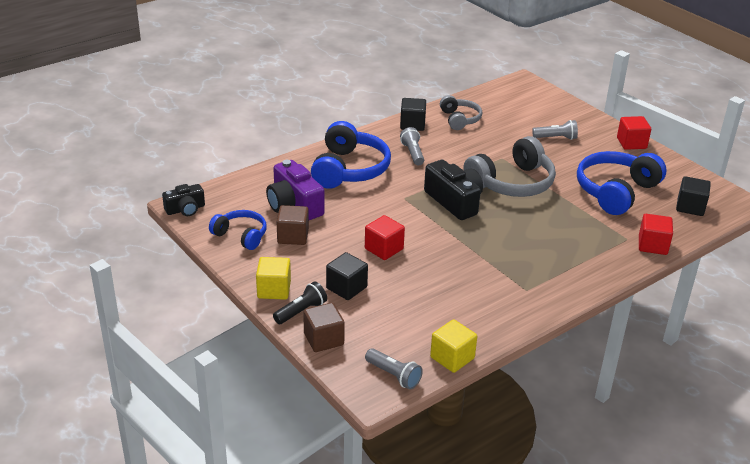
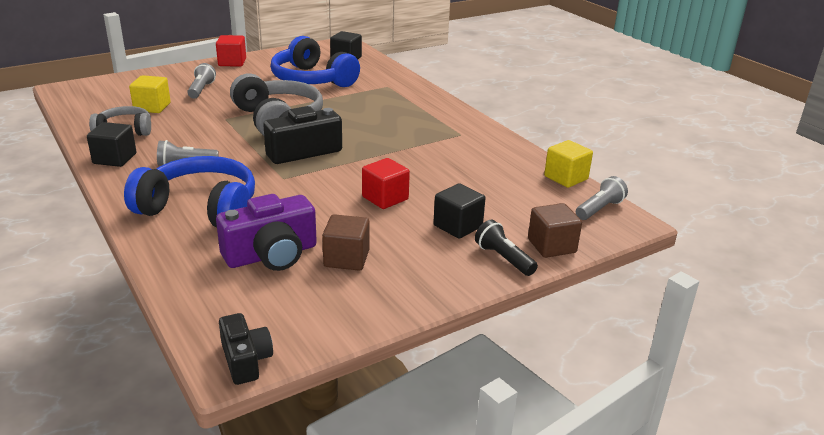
camera: 85 degrees left, 5 degrees down
(241, 236) = (335, 302): blue headphones -> none
(274, 290) = (462, 277): yellow cube -> yellow cube (152, 107)
(652, 245) = (399, 79): red cube -> none

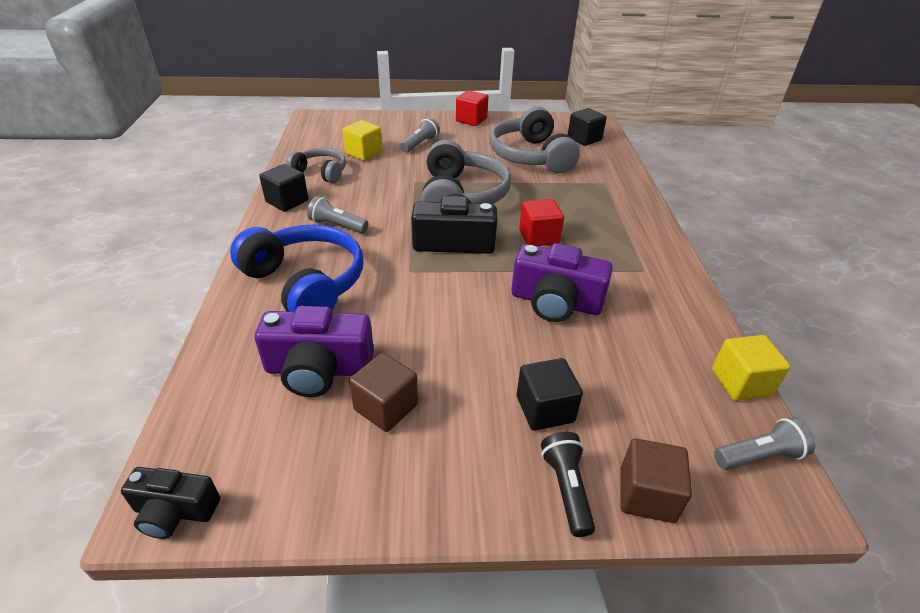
camera: 30 degrees right, 10 degrees up
(245, 360) = (175, 511): black camera -> black camera turned 90 degrees clockwise
(312, 79) = (531, 156): blue headphones -> grey headphones
(385, 198) = (491, 334): red cube -> red cube (539, 237)
(415, 168) = (555, 302): none -> purple camera

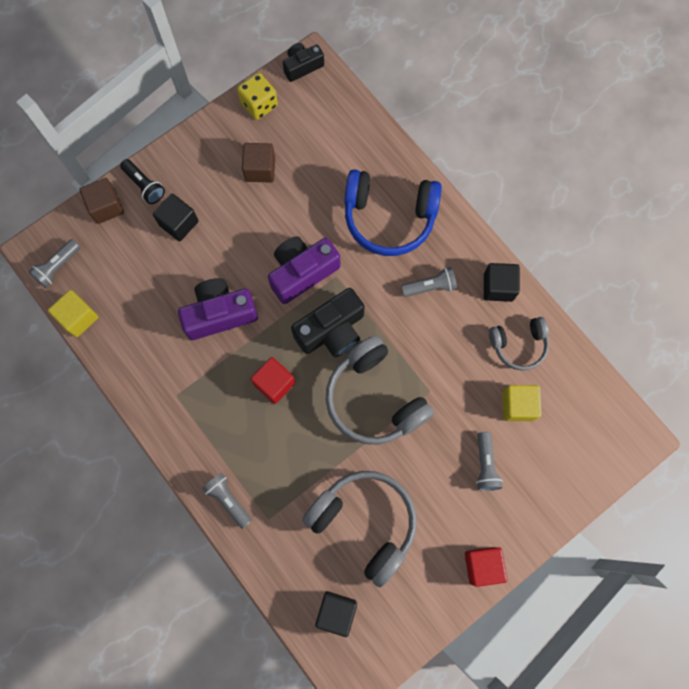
camera: 145 degrees right, 35 degrees up
(298, 496) = (259, 104): none -> yellow dice
(318, 369) = (315, 166): purple camera -> purple camera (302, 272)
(631, 201) = (228, 500): none -> grey flashlight

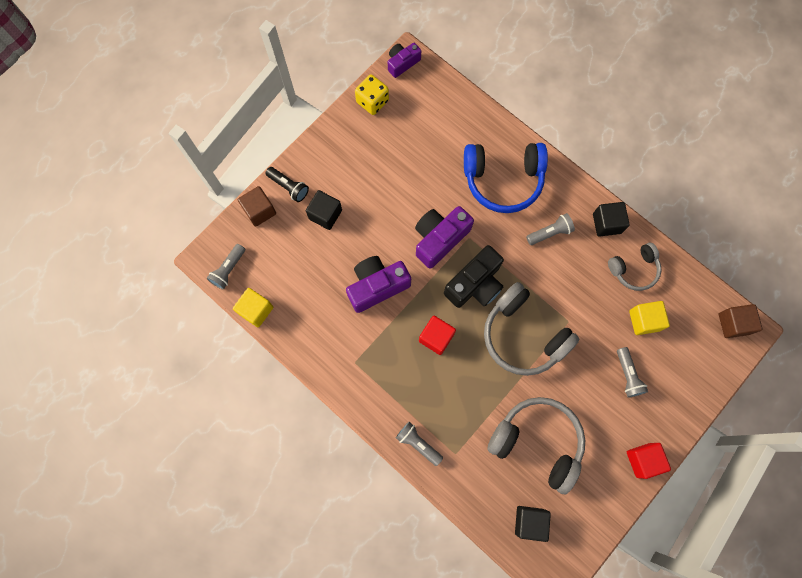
camera: 10 degrees left, 0 degrees up
(260, 169) = (385, 157): brown cube -> brown cube (733, 324)
(302, 66) = (402, 63): black camera -> purple camera

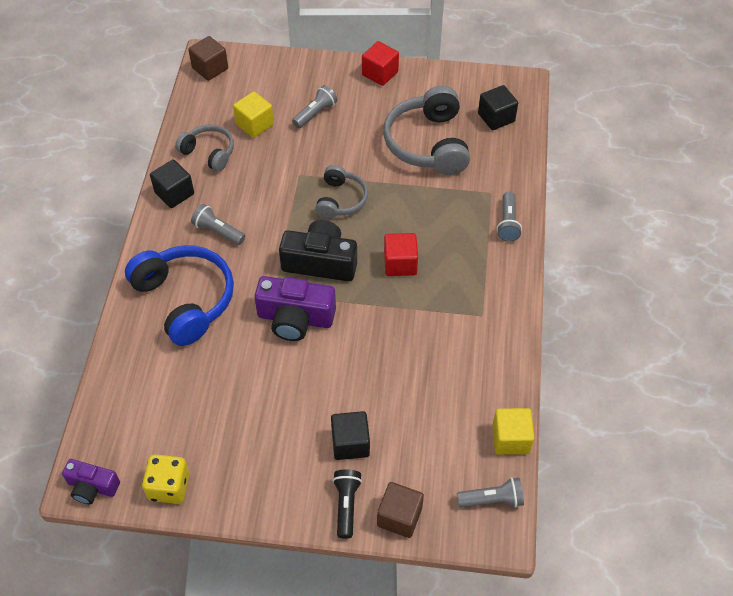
camera: 125 degrees left, 20 degrees down
(377, 286) = (391, 343): purple camera -> none
(523, 335) = (340, 200): grey headphones -> grey headphones, size x0.58

